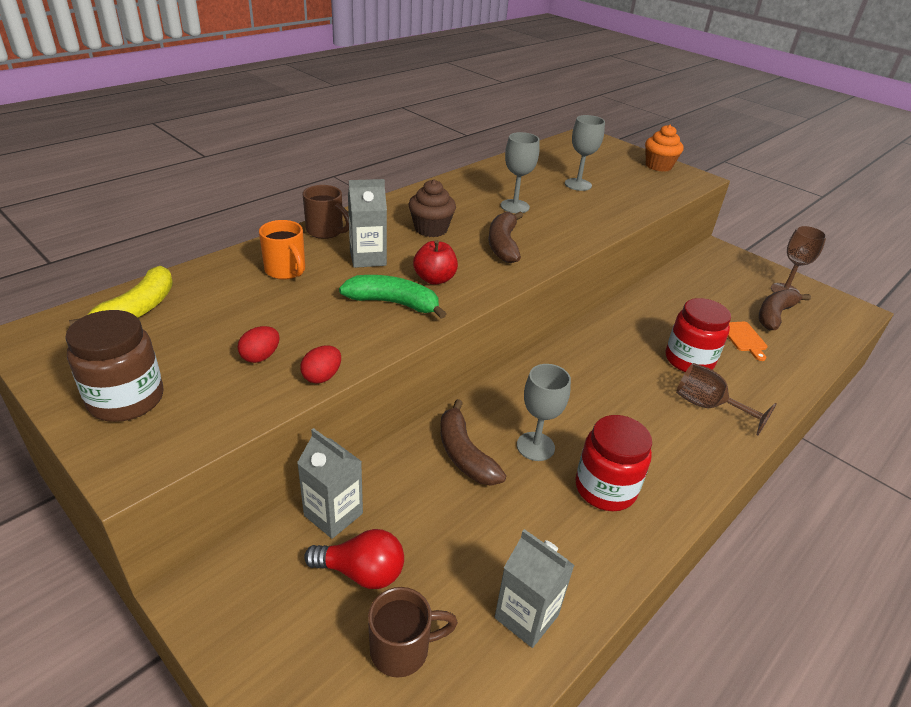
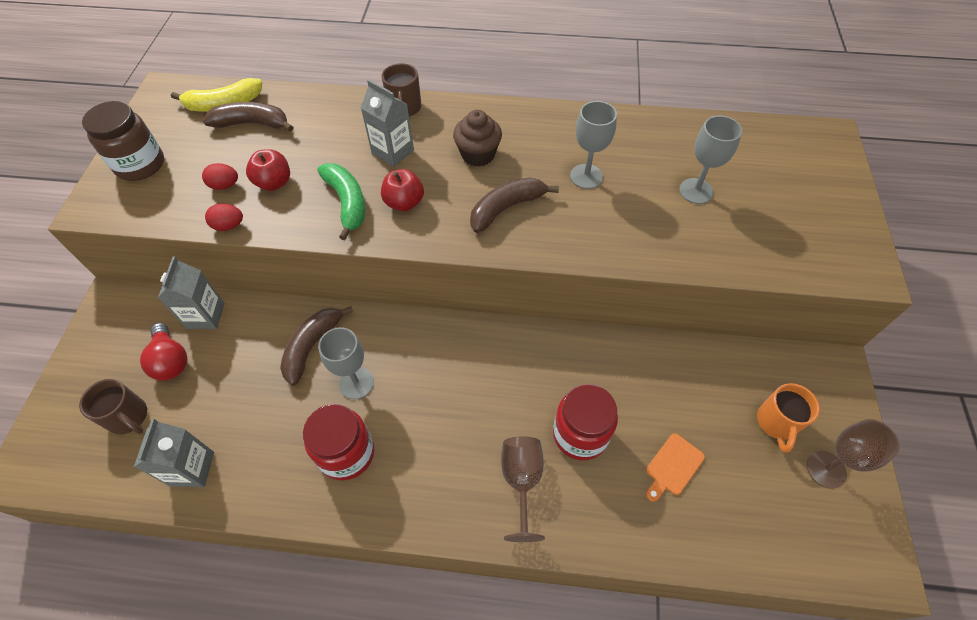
camera: 55 degrees right, 20 degrees up
(286, 271) = (331, 128): orange mug -> orange mug (776, 423)
(306, 328) = (274, 183): none -> red apple
(658, 166) = (845, 226): orange cupcake -> none
(775, 315) = (757, 478): brown banana -> brown banana (252, 124)

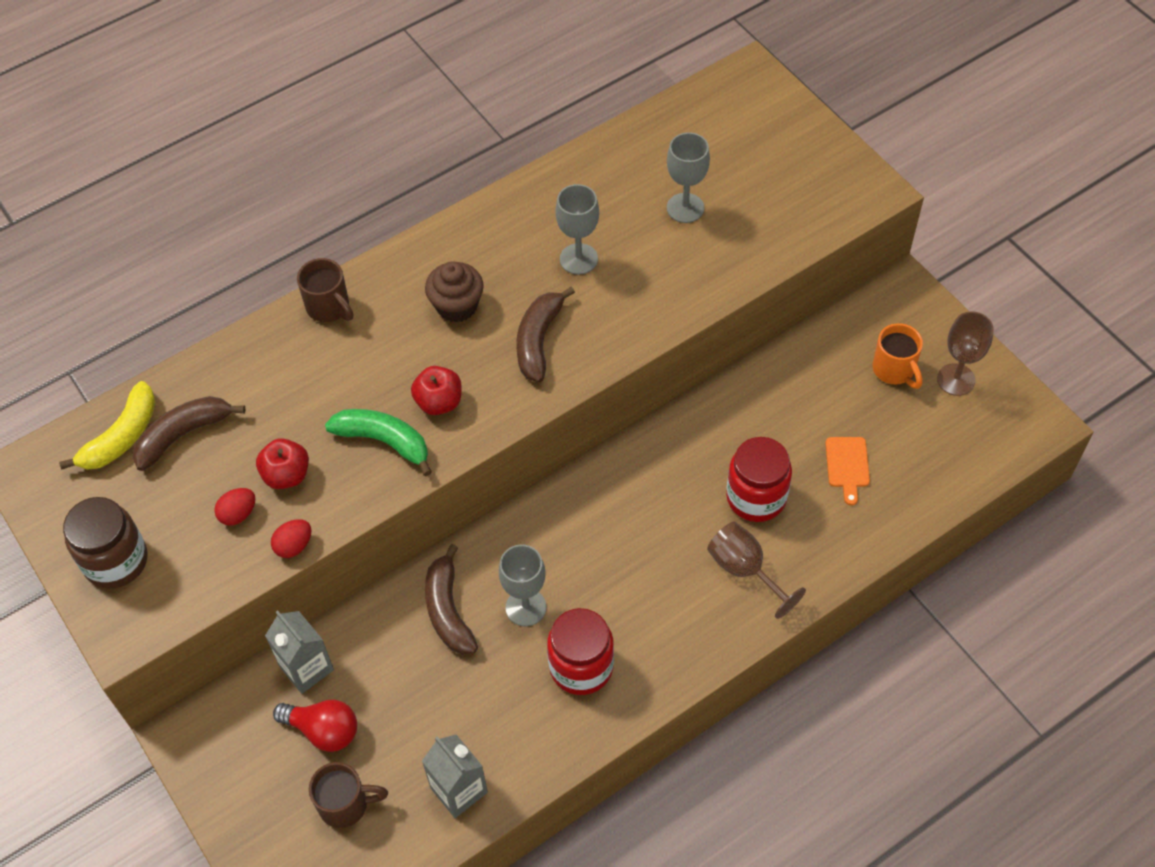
camera: 40 degrees left, 0 degrees up
(393, 152) = (370, 361): grey carton -> none

